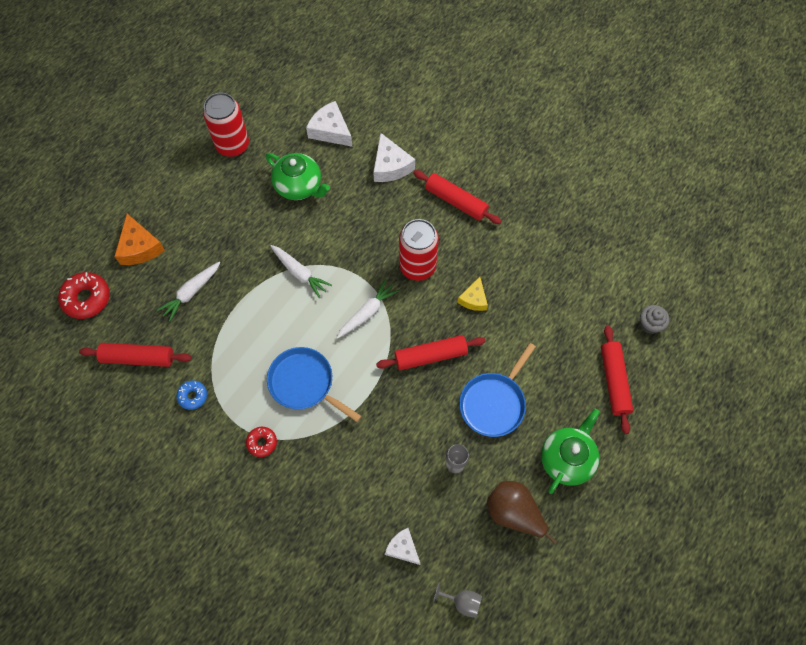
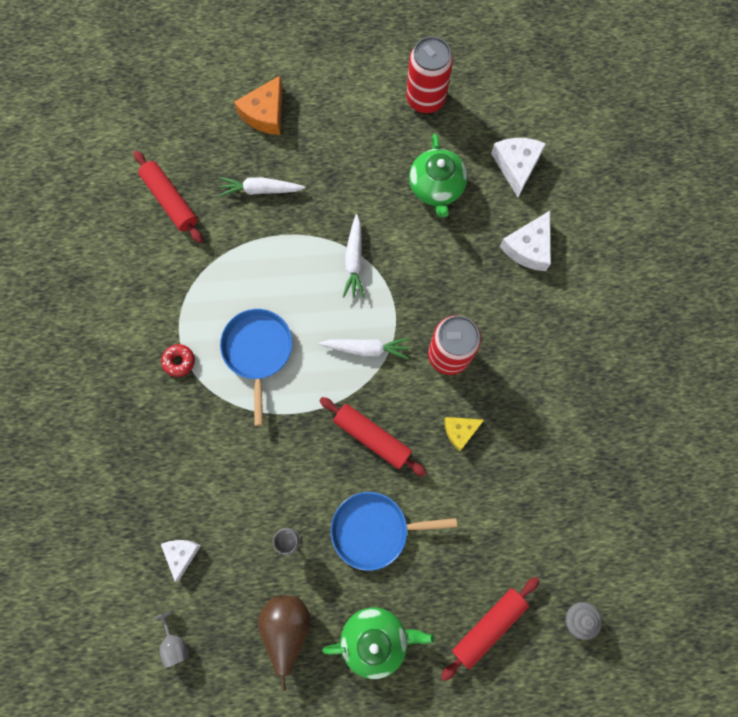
camera: 50 degrees right, 10 degrees up
(87, 298) = (187, 115): red donut -> none
(192, 396) = (173, 272): blue donut -> none
(456, 201) = (545, 335): red rolling pin -> none

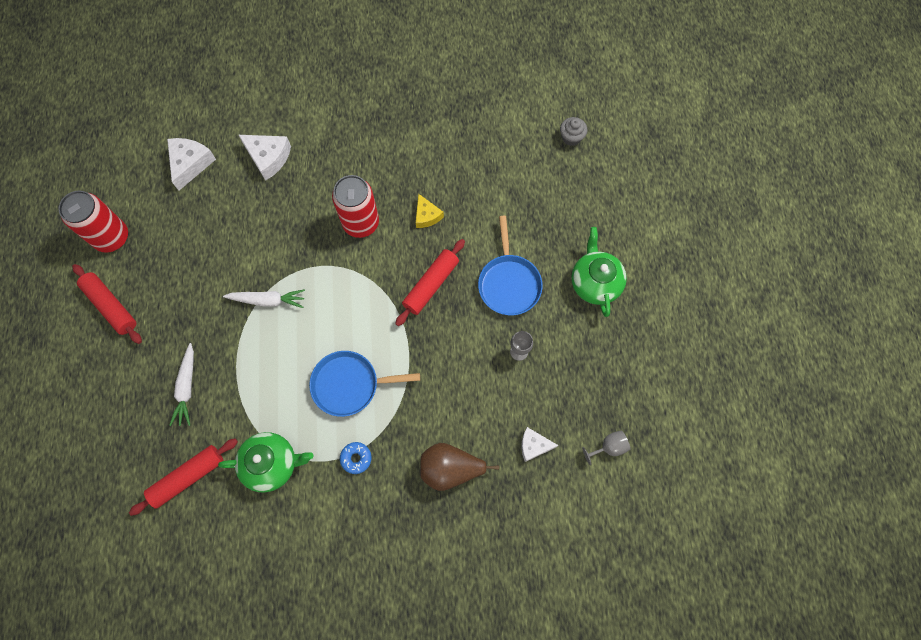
camera: 90 degrees left, 5 degrees down
(179, 361) = (356, 458): red donut -> blue donut
(265, 113) = (104, 385): orange cheese -> none
(287, 628) = (591, 353): brown pear -> brown pear (450, 469)
(366, 348) = (352, 290): white carrot -> none
(436, 187) = (203, 230): green teapot -> green teapot (272, 464)
(488, 626) = (580, 199): red rolling pin -> red rolling pin (111, 306)
(516, 166) = (190, 164): white cheese -> white cheese turned 105 degrees clockwise

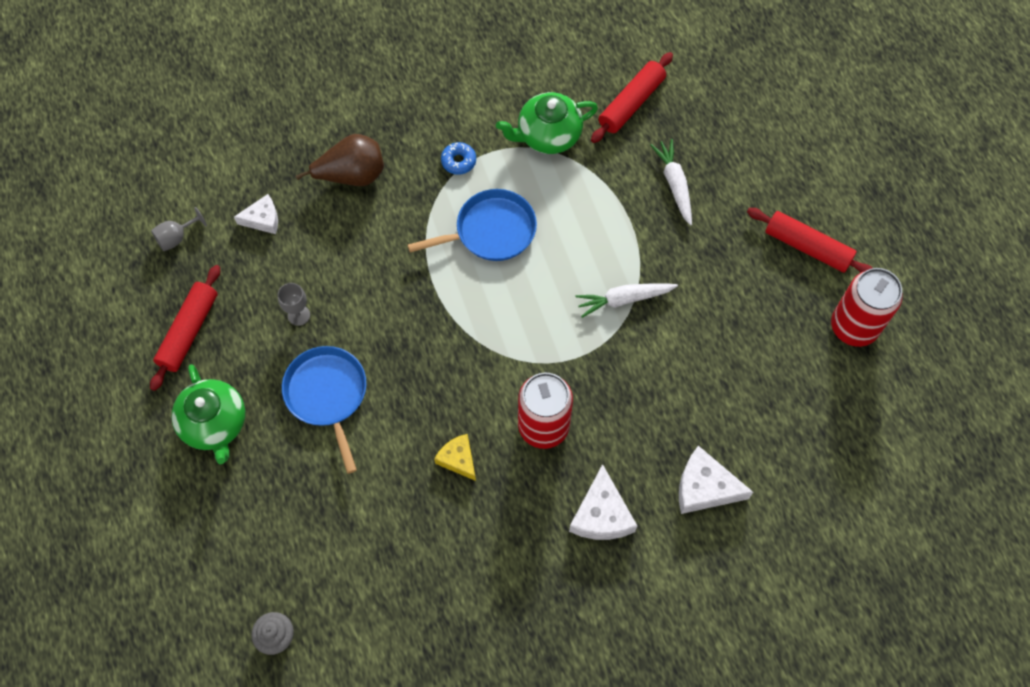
camera: 165 degrees right, 5 degrees down
(190, 164) = (806, 450): white cheese -> white cheese (601, 514)
(431, 285) = (427, 368): red rolling pin -> red rolling pin (189, 331)

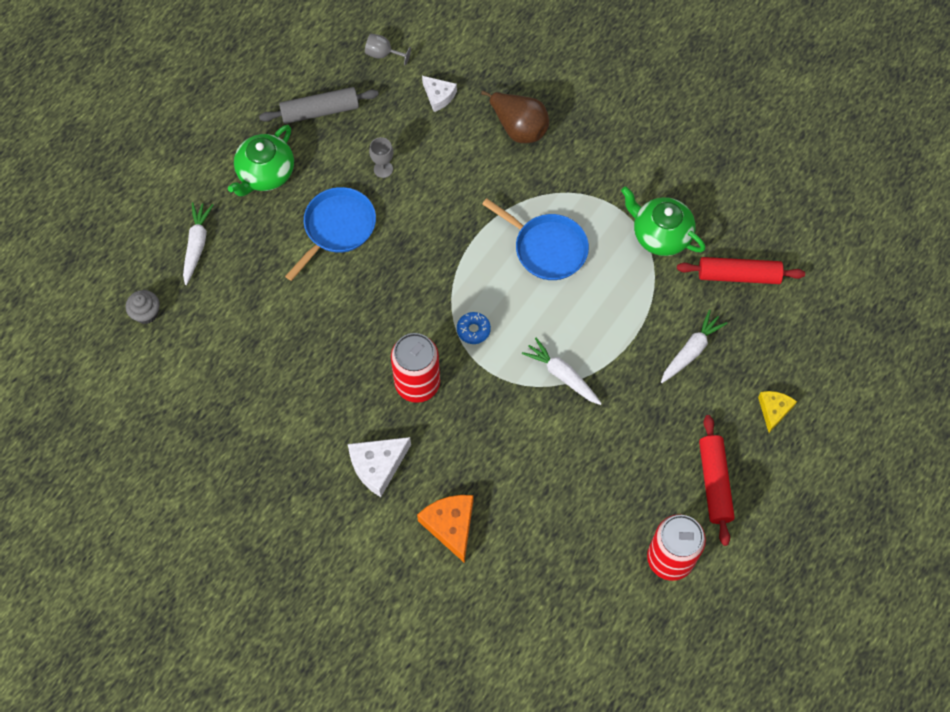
camera: 55 degrees right, 0 degrees up
(189, 331) = (320, 111): red rolling pin -> grey rolling pin
(240, 539) = (197, 245): none -> white carrot
(458, 161) = (587, 189): blue donut -> blue donut (473, 330)
(458, 459) = (351, 343): yellow cheese -> yellow cheese (774, 410)
(704, 487) = (451, 525): white cheese -> orange cheese

